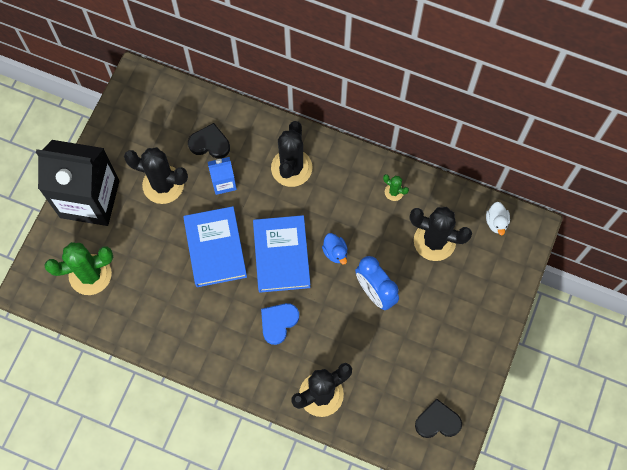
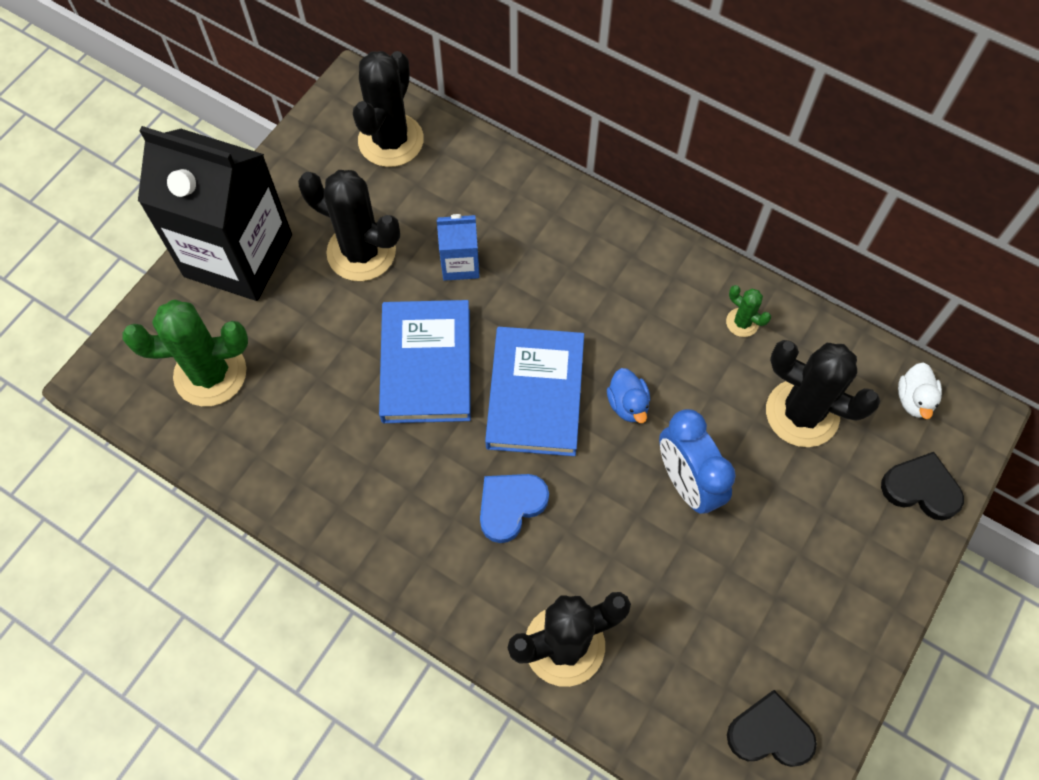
camera: 10 degrees right, 5 degrees down
(210, 143) = (449, 201): black heart -> black heart (921, 488)
(291, 168) = (576, 258): black cactus -> black cactus (391, 140)

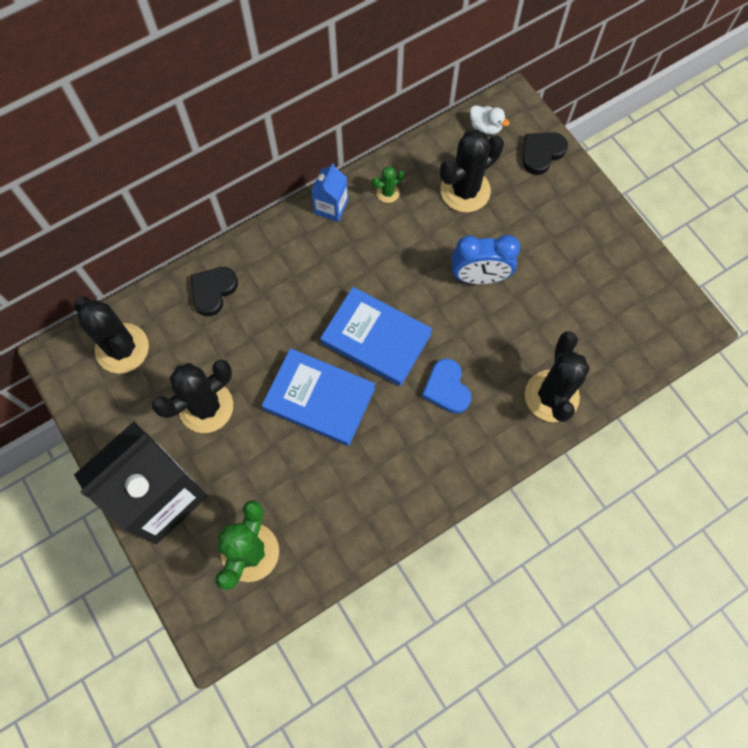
camera: 65 degrees left, 5 degrees up
(460, 264) = (252, 344): blue carton -> blue carton (331, 207)
(628, 404) = (410, 286): blue duck -> none
(770, 733) = (649, 306): black heart -> black heart (213, 291)

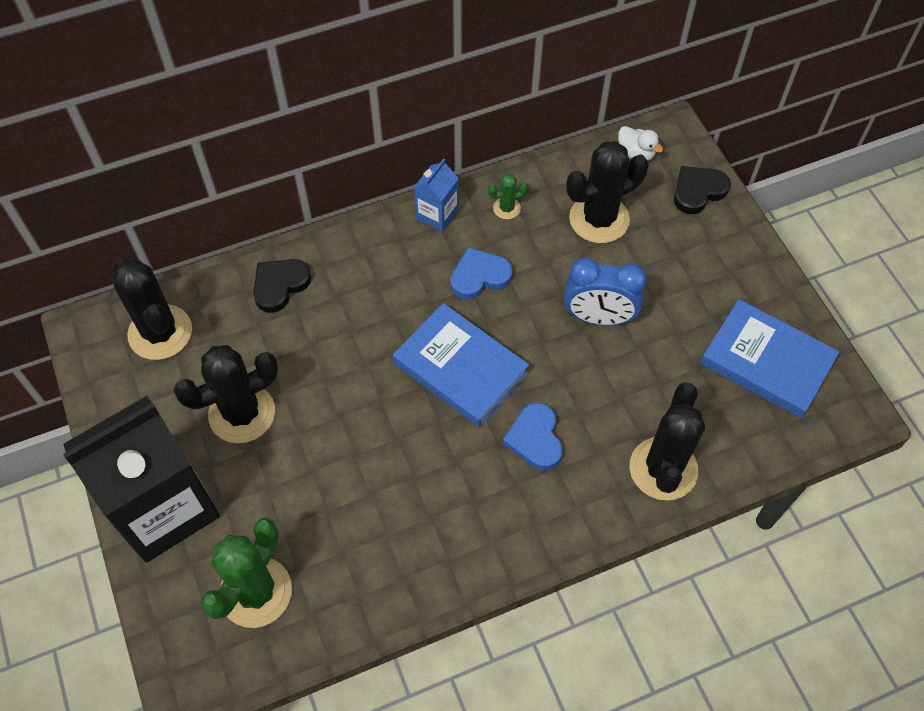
camera: 10 degrees right, 10 degrees down
(319, 399) = (378, 426): blue book -> blue book (766, 362)
(376, 257) = (479, 276): none -> blue heart

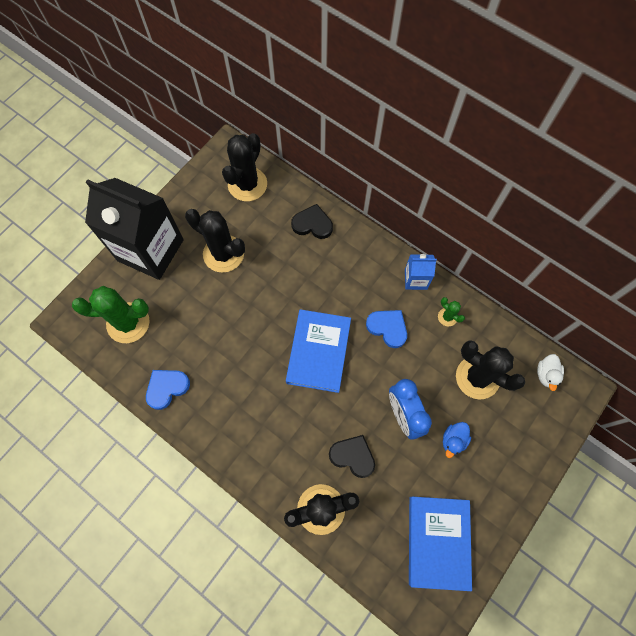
camera: 60 degrees right, 10 degrees up
(535, 439) = (297, 420): blue heart -> blue heart (167, 388)
(658, 283) = (453, 440): none -> blue duck
(698, 191) = (544, 431): black heart -> black heart (353, 456)

